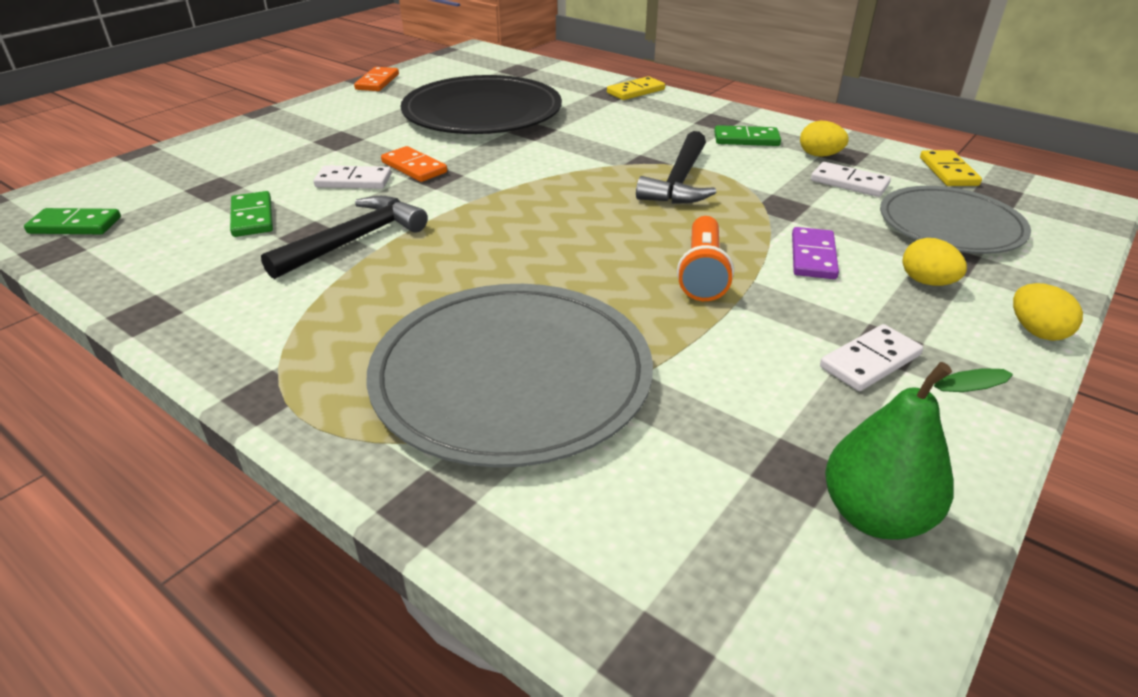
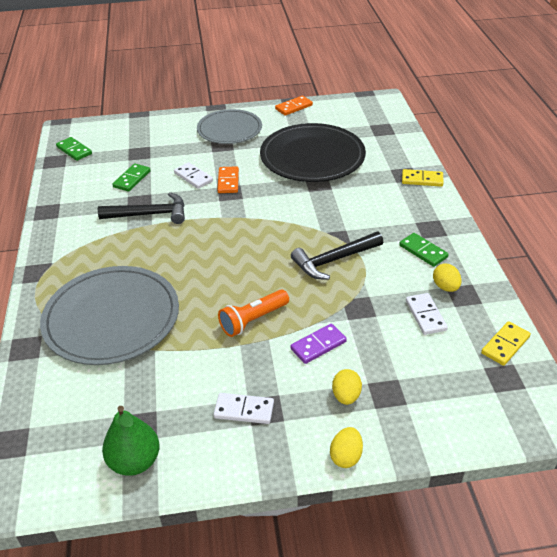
camera: 45 degrees right, 5 degrees up
(950, 225) = (428, 377): grey plate -> grey plate (229, 129)

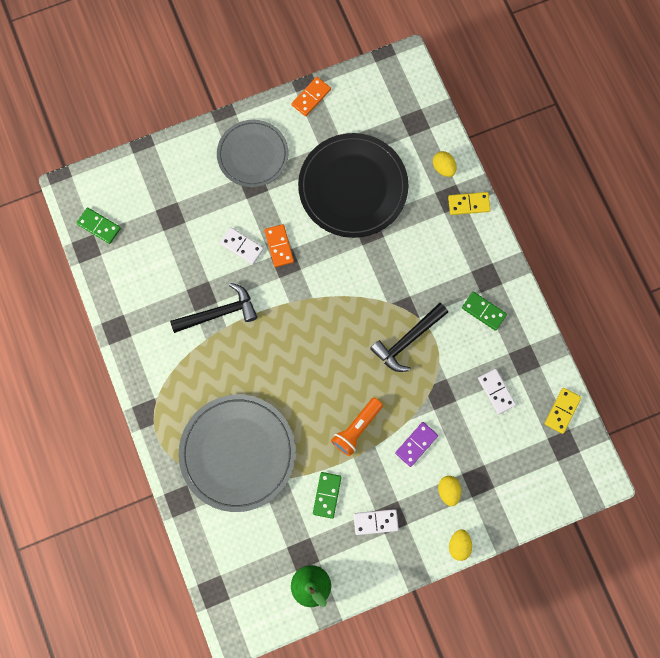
camera: 15 degrees left, 35 degrees up
(132, 179) = (180, 262): green domino -> green domino (327, 495)
(445, 287) = (508, 354): yellow egg -> yellow egg (443, 168)

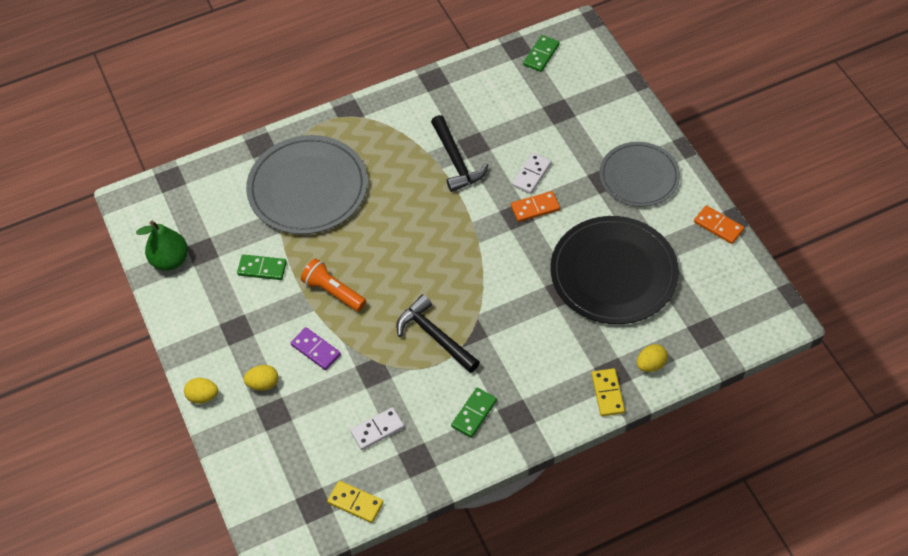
camera: 90 degrees right, 20 degrees down
(375, 522) = (232, 315): white domino -> none

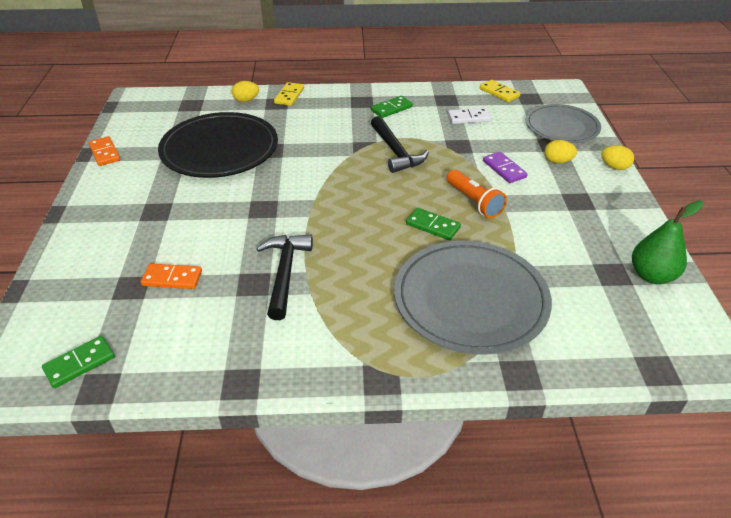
camera: 160 degrees left, 15 degrees down
(262, 269) = (543, 239): green domino -> green domino (433, 226)
(531, 174) = (219, 236): white domino -> none
(535, 208) = (241, 208): orange domino -> orange domino (172, 278)
(639, 176) = (123, 203): grey plate -> grey plate (561, 127)

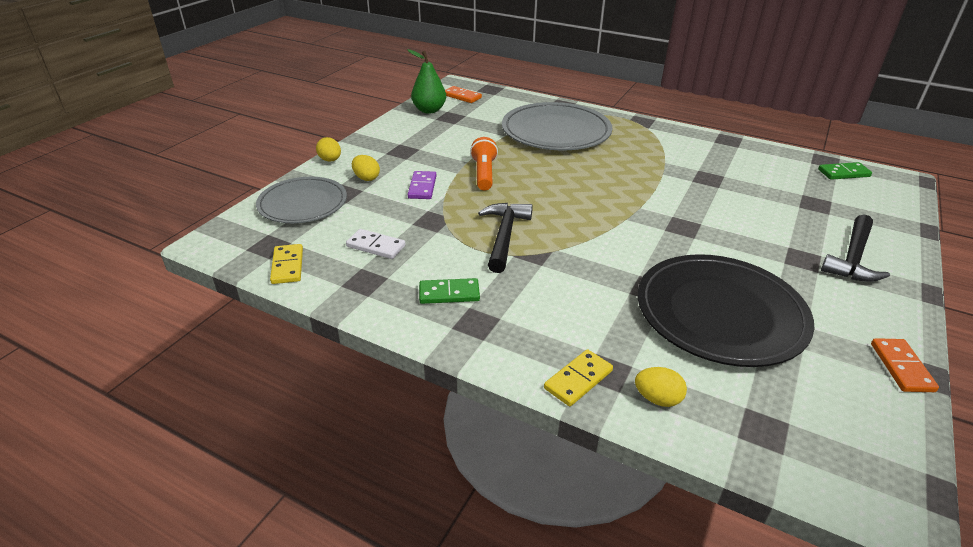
camera: 150 degrees left, 5 degrees down
(172, 278) = (778, 199): orange domino -> orange domino (462, 96)
(285, 273) = (680, 177): black hammer -> black hammer (852, 258)
(433, 226) = (537, 170): green domino -> none

